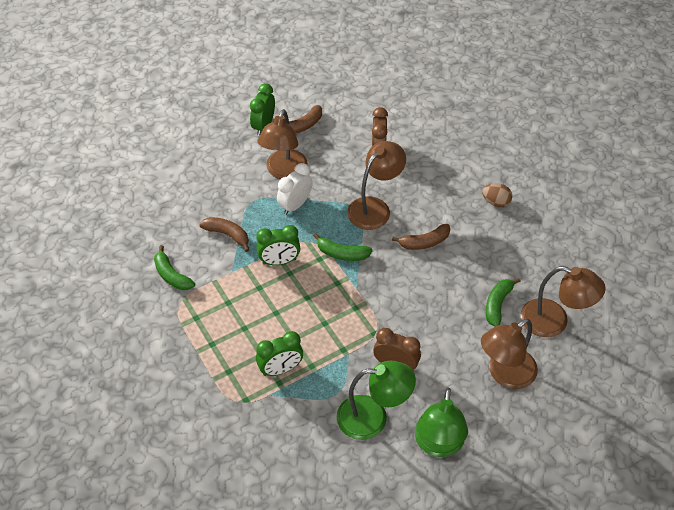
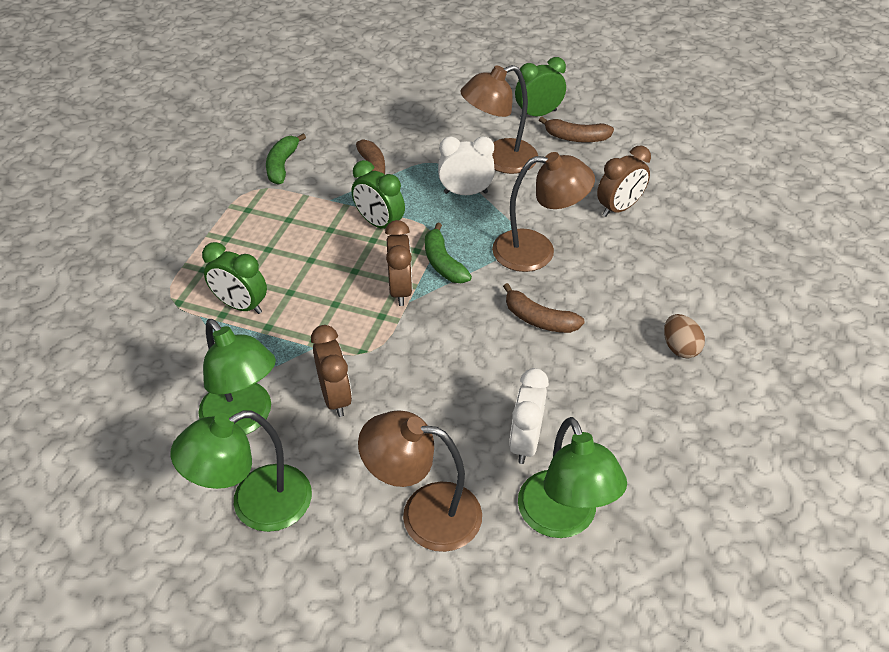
camera: 50 degrees right, 5 degrees down
(343, 286) = (400, 290): none -> brown clock
(497, 304) = (525, 442): green banana -> white clock
(554, 322) = (563, 519): brown lamp -> green lamp

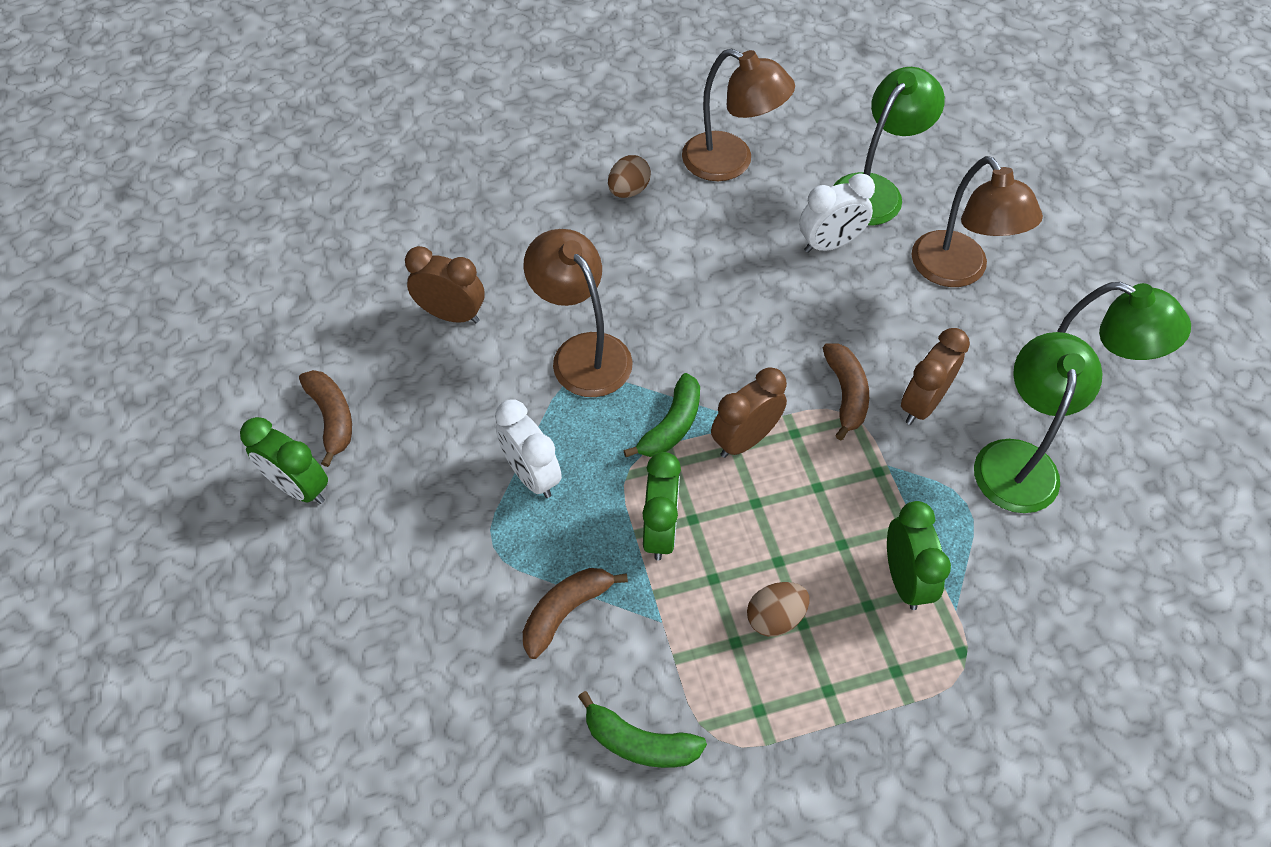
camera: 125 degrees left, 10 degrees up
(282, 165) = (639, 742): green banana -> green banana turned 45 degrees clockwise
(283, 241) = (775, 617): none -> brown egg
(499, 160) = (439, 476): brown lamp -> brown lamp (730, 162)
(539, 319) = (682, 302): brown banana -> brown banana (845, 394)

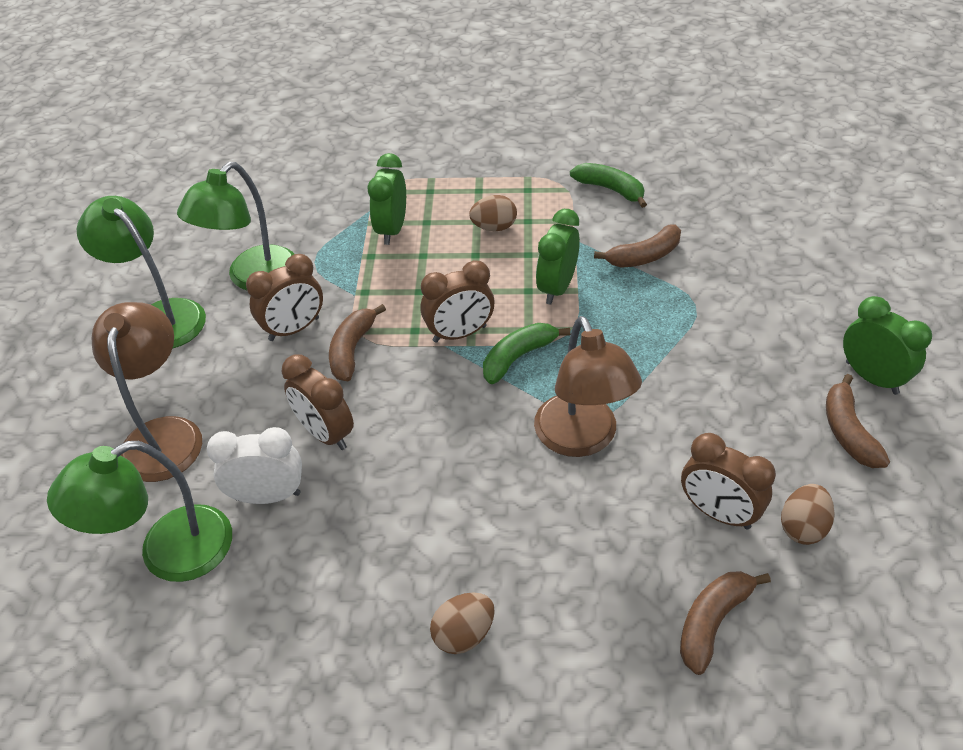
camera: 160 degrees left, 10 degrees down
(381, 319) = (802, 527): none -> brown egg
(451, 237) = (712, 622): none -> brown banana
(532, 475) = (654, 345): white clock -> none
(730, 162) = (312, 645): brown lamp -> none
(816, 304) = (325, 433): none -> brown clock

